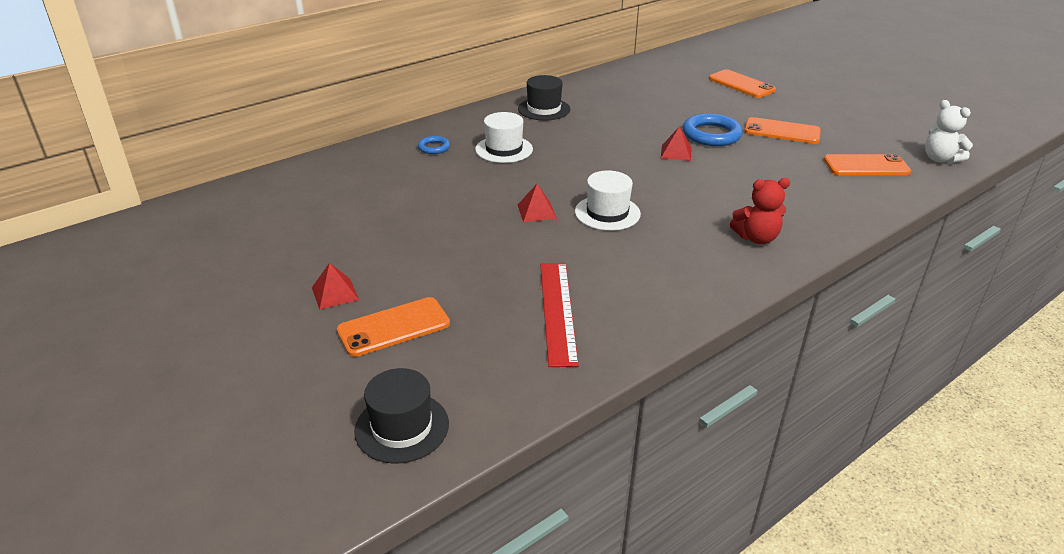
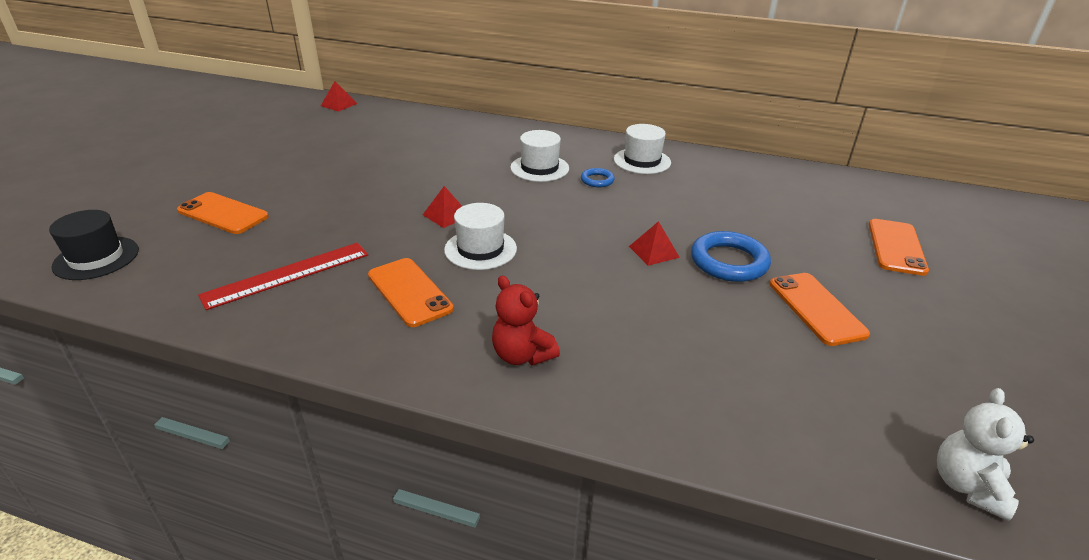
camera: 55 degrees right, 0 degrees up
(335, 293) = (255, 179): red pyramid -> red pyramid (339, 104)
(434, 147) = (504, 142): blue ring -> blue ring (597, 180)
(544, 109) = (642, 161): black hat -> white hat
(866, 166) = (824, 406): orange phone -> orange phone (409, 292)

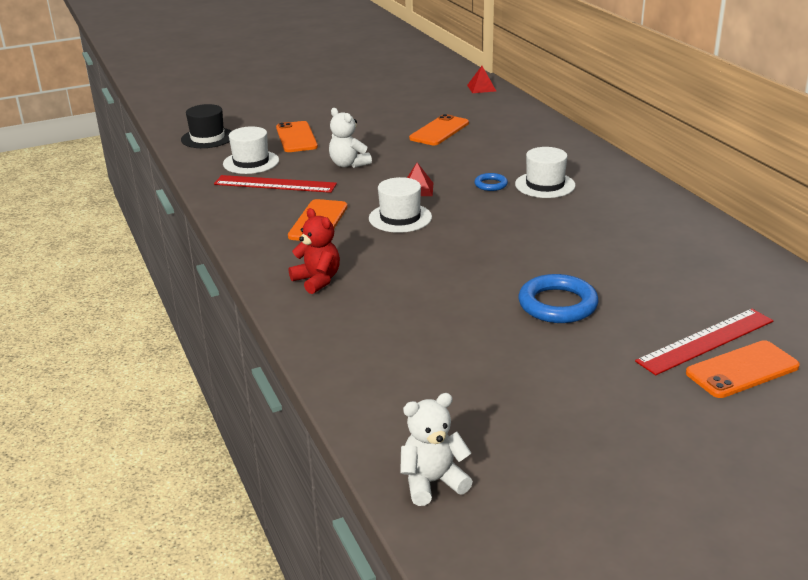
camera: 50 degrees right, 5 degrees down
(335, 219) = (348, 164): none -> white teddy bear
(522, 355) = (317, 280): red teddy bear -> red teddy bear turned 135 degrees clockwise
(597, 180) = (573, 211): blue ring -> blue ring (491, 184)
(642, 161) = (646, 212): white hat -> white hat (251, 162)
(654, 251) = (513, 272): red pyramid -> none
(816, 308) = (558, 361): orange phone -> orange phone (439, 131)
(845, 238) = (706, 341): none -> red ruler

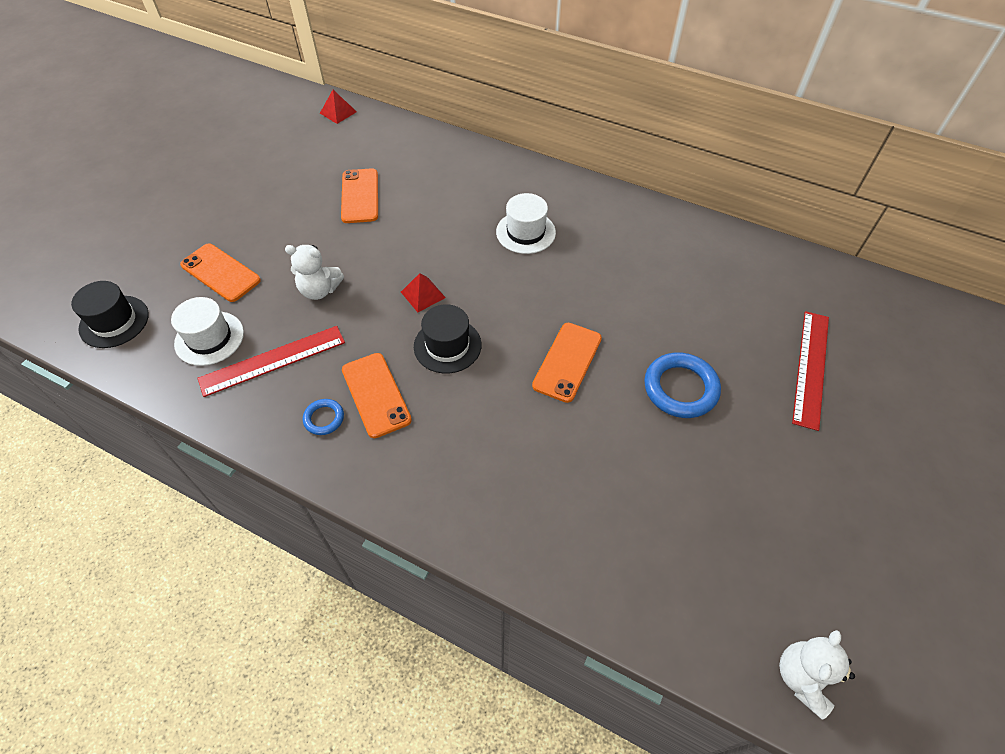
camera: 40 degrees left, 25 degrees up
(317, 280) = (461, 483): red teddy bear -> none
(400, 218) = (447, 345): white hat -> black hat
(491, 184) = (481, 254): blue ring -> blue ring (324, 418)
(742, 370) = (859, 386): orange phone -> orange phone (567, 362)

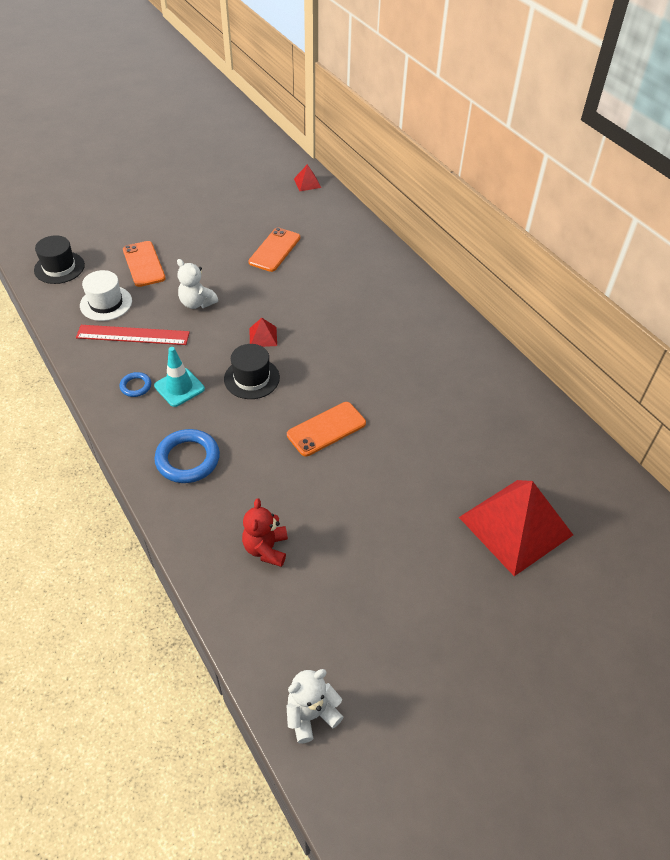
camera: 30 degrees right, 5 degrees down
(376, 395) = (179, 387): orange phone -> turquoise traffic cone
(525, 232) = (374, 326): white hat -> none
(613, 524) = (266, 548): none -> red teddy bear
(680, 388) = (395, 488): blue ring -> blue ring (188, 459)
(811, 368) = (515, 526): red ruler -> red pyramid

